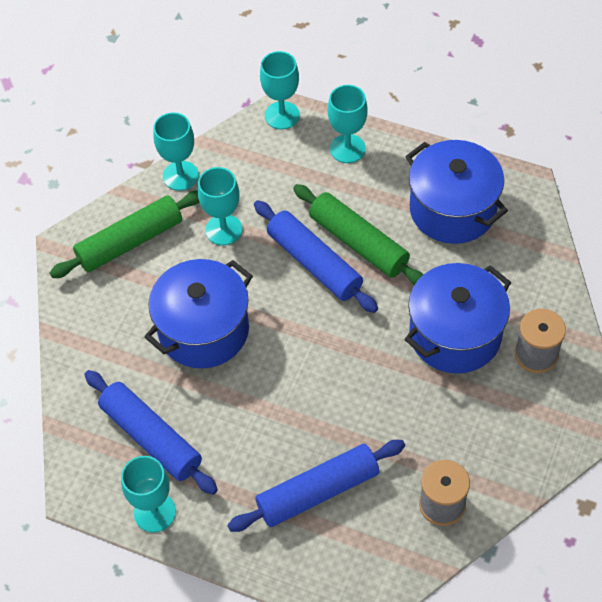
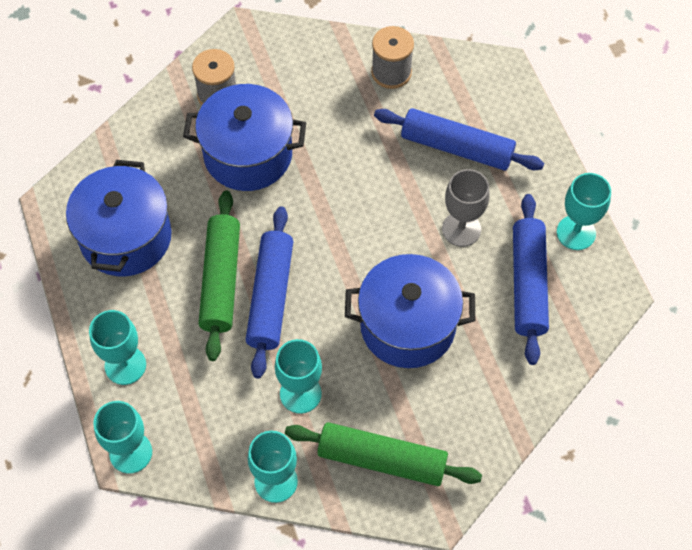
camera: 135 degrees left, 5 degrees up
(242, 431) = (461, 229): none -> grey goblet

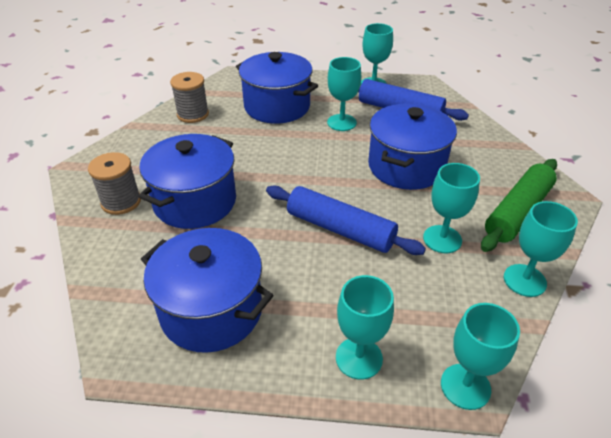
camera: 65 degrees left, 20 degrees down
(221, 280) = (305, 255): green rolling pin -> none
(456, 147) = (277, 106): blue rolling pin -> blue pot
(461, 229) = (341, 122): grey goblet -> turquoise goblet

